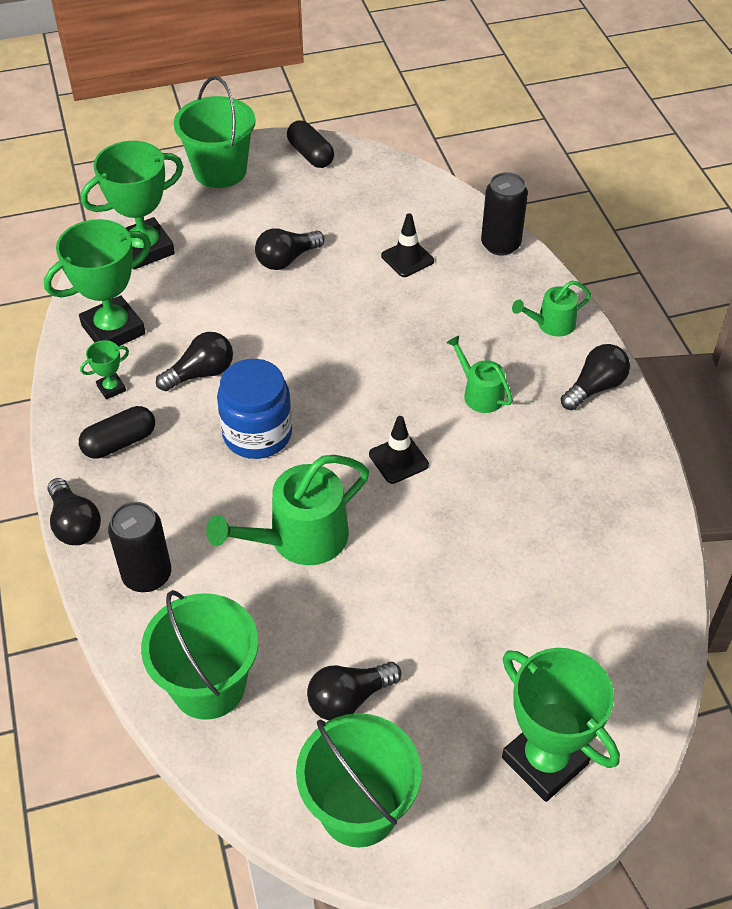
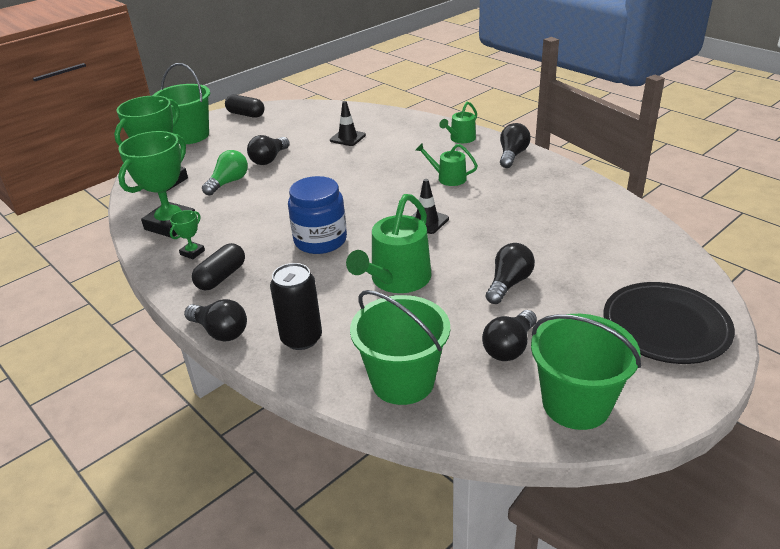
camera: 25 degrees left, 15 degrees down
(201, 373) = (254, 225): black light bulb -> black light bulb (508, 284)
(215, 283) = (228, 182): none -> green light bulb
(500, 244) = (398, 118): black can -> none
(545, 760) = (665, 326): green trophy -> black plate

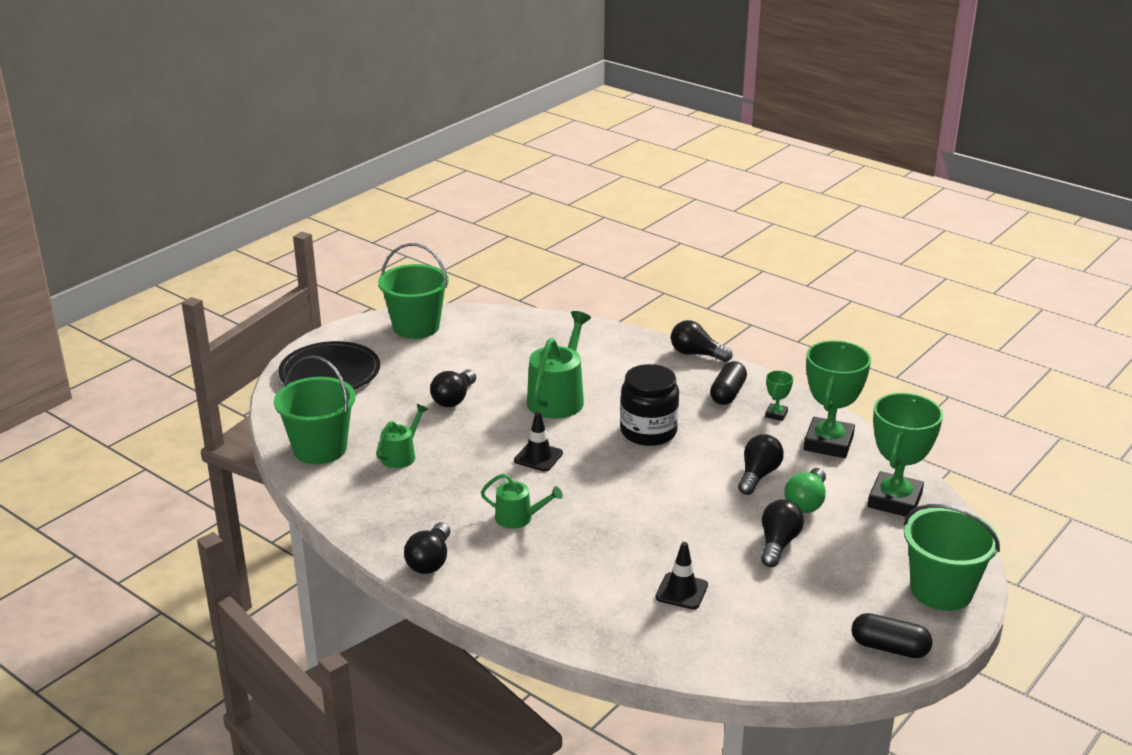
camera: 170 degrees right, 5 degrees down
(301, 338) = (626, 353): black can -> none
(320, 240) = (648, 432): blue jar -> black jar
(402, 381) = (538, 332): green bucket -> green bucket (320, 449)
(460, 139) = (504, 593): green watering can -> green watering can (401, 455)
(509, 347) = (458, 354): black light bulb -> black light bulb (758, 475)

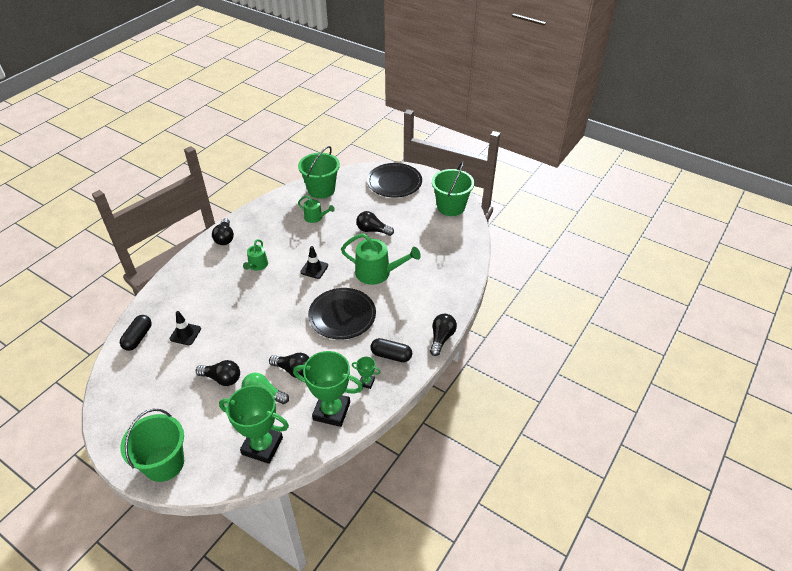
camera: 85 degrees right, 15 degrees up
(430, 561) = (225, 238): black light bulb -> black light bulb turned 105 degrees counterclockwise
(648, 432) = (342, 315): black jar -> black plate
(889, 648) = (118, 429): black capsule -> black capsule (138, 337)

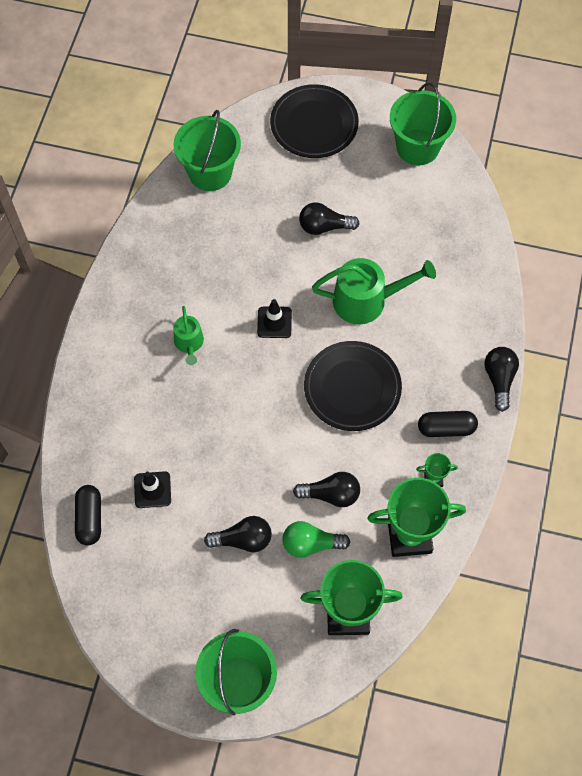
camera: 20 degrees left, 20 degrees up
(225, 238) = (113, 309): black light bulb -> none
(315, 217) = (228, 229): green watering can -> none

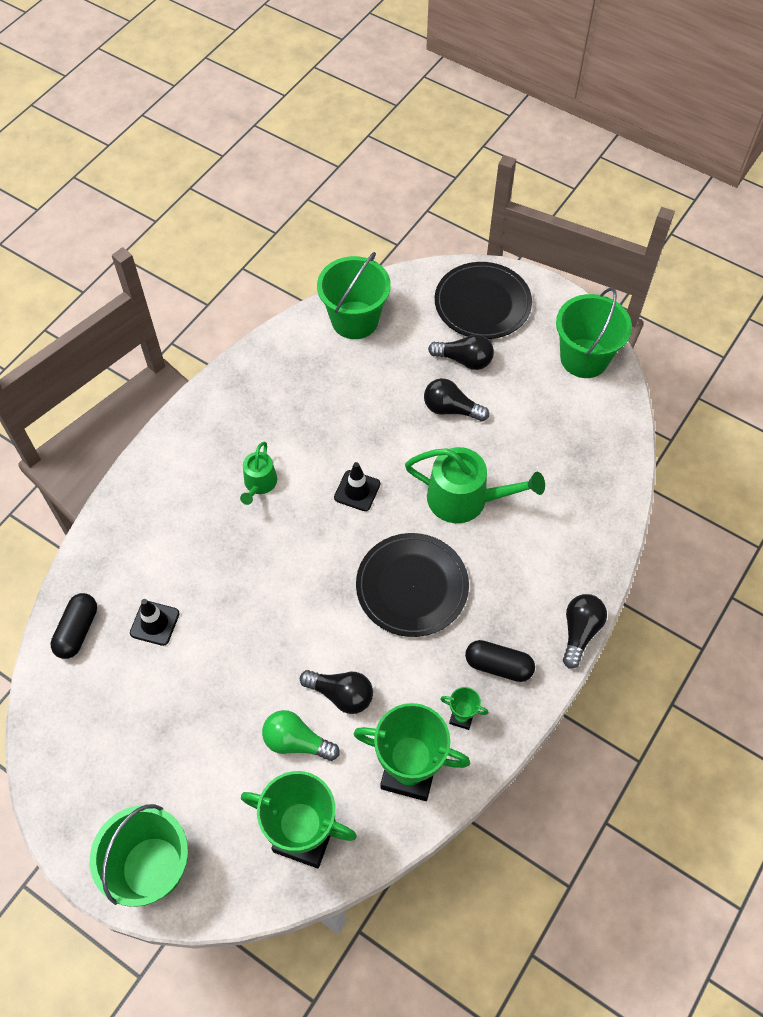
camera: 20 degrees right, 5 degrees down
(243, 539) = (226, 710): black light bulb -> black light bulb (464, 360)

